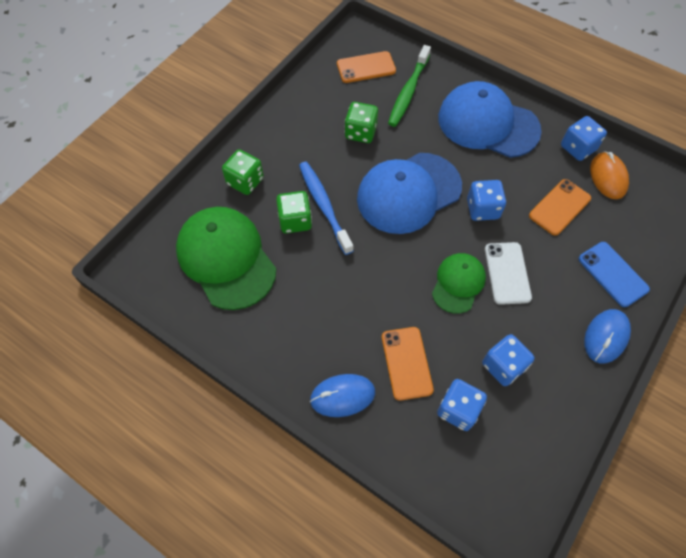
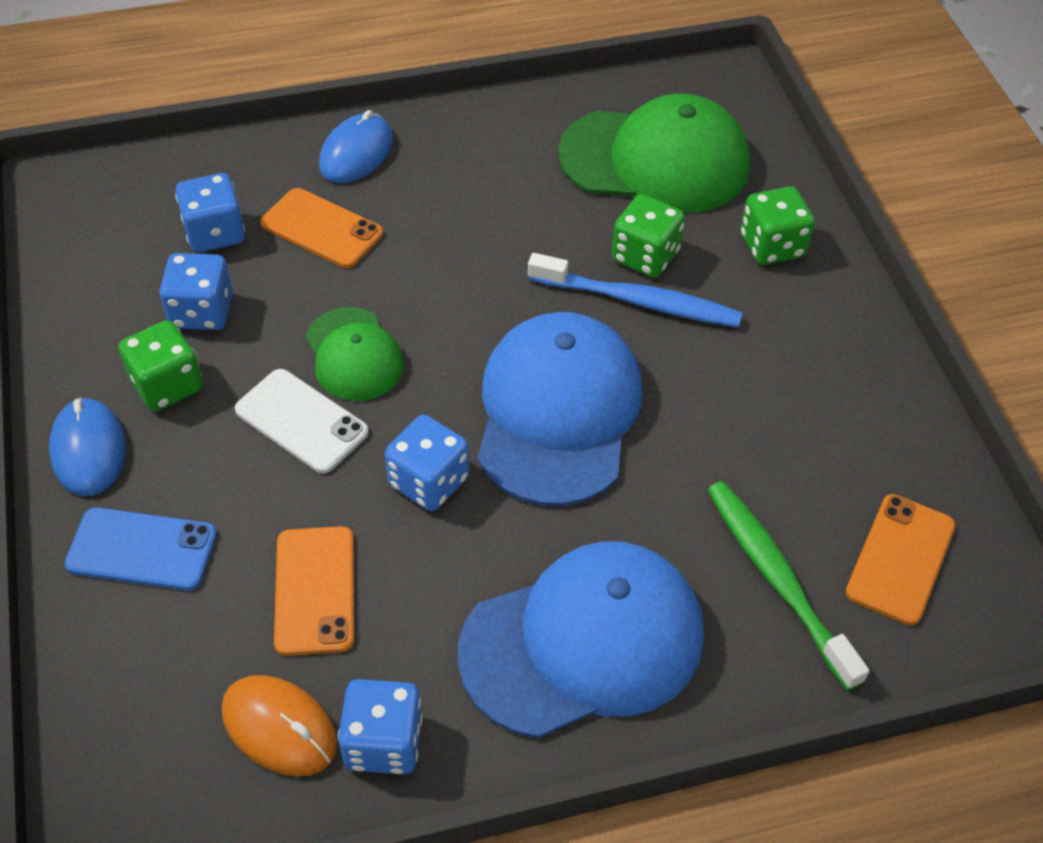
camera: 130 degrees right, 10 degrees down
(360, 132) = (741, 439): green dice -> green dice (167, 385)

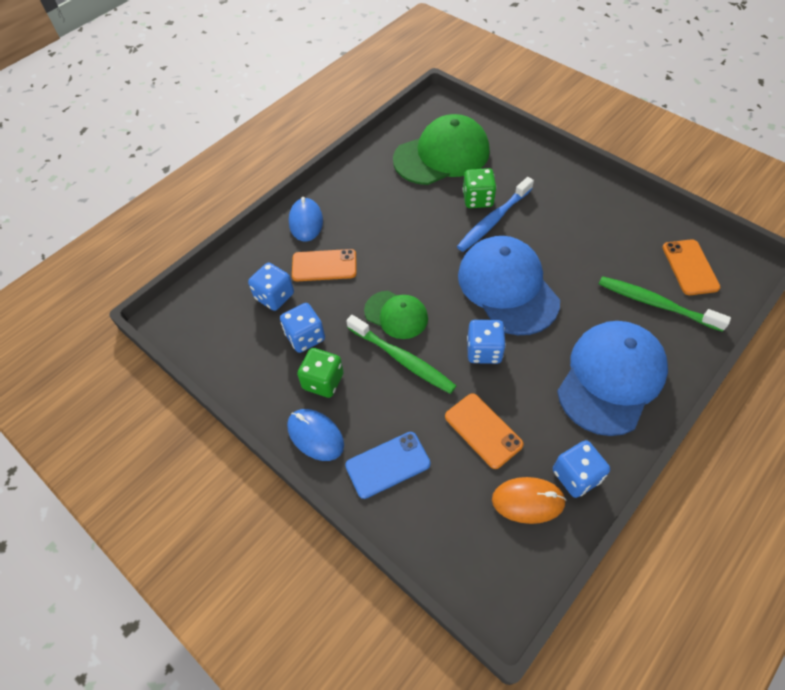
camera: 30 degrees left, 5 degrees up
(301, 421) = (402, 359): white phone -> green toothbrush
(638, 301) = (493, 220): blue toothbrush -> blue toothbrush turned 150 degrees clockwise
(772, 246) = (523, 167): green dice -> none

